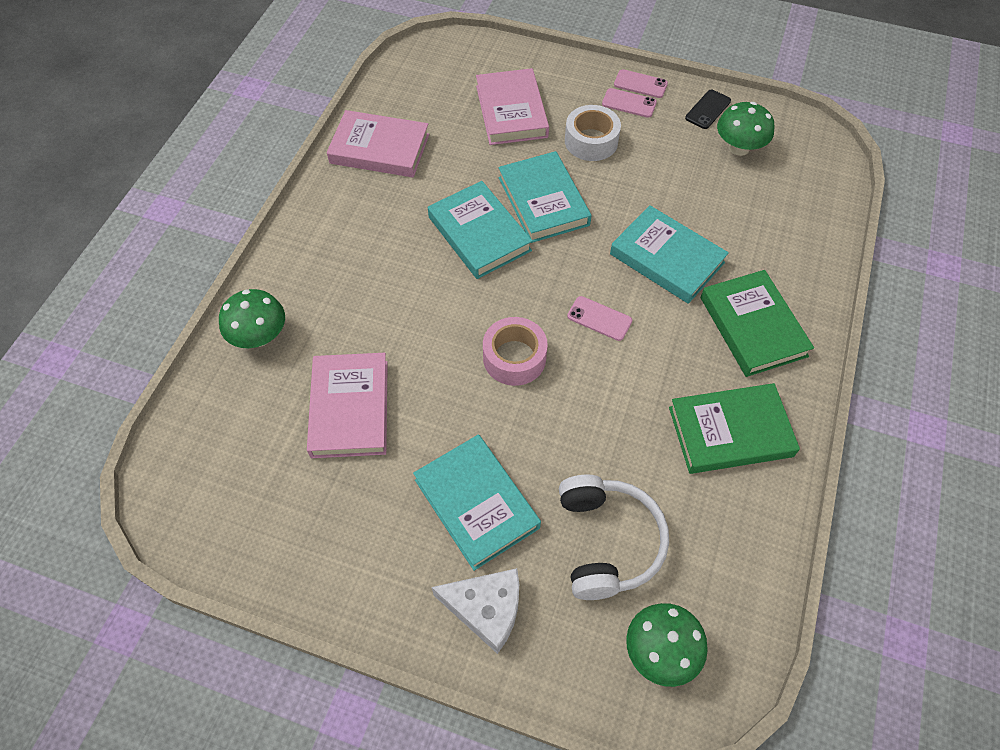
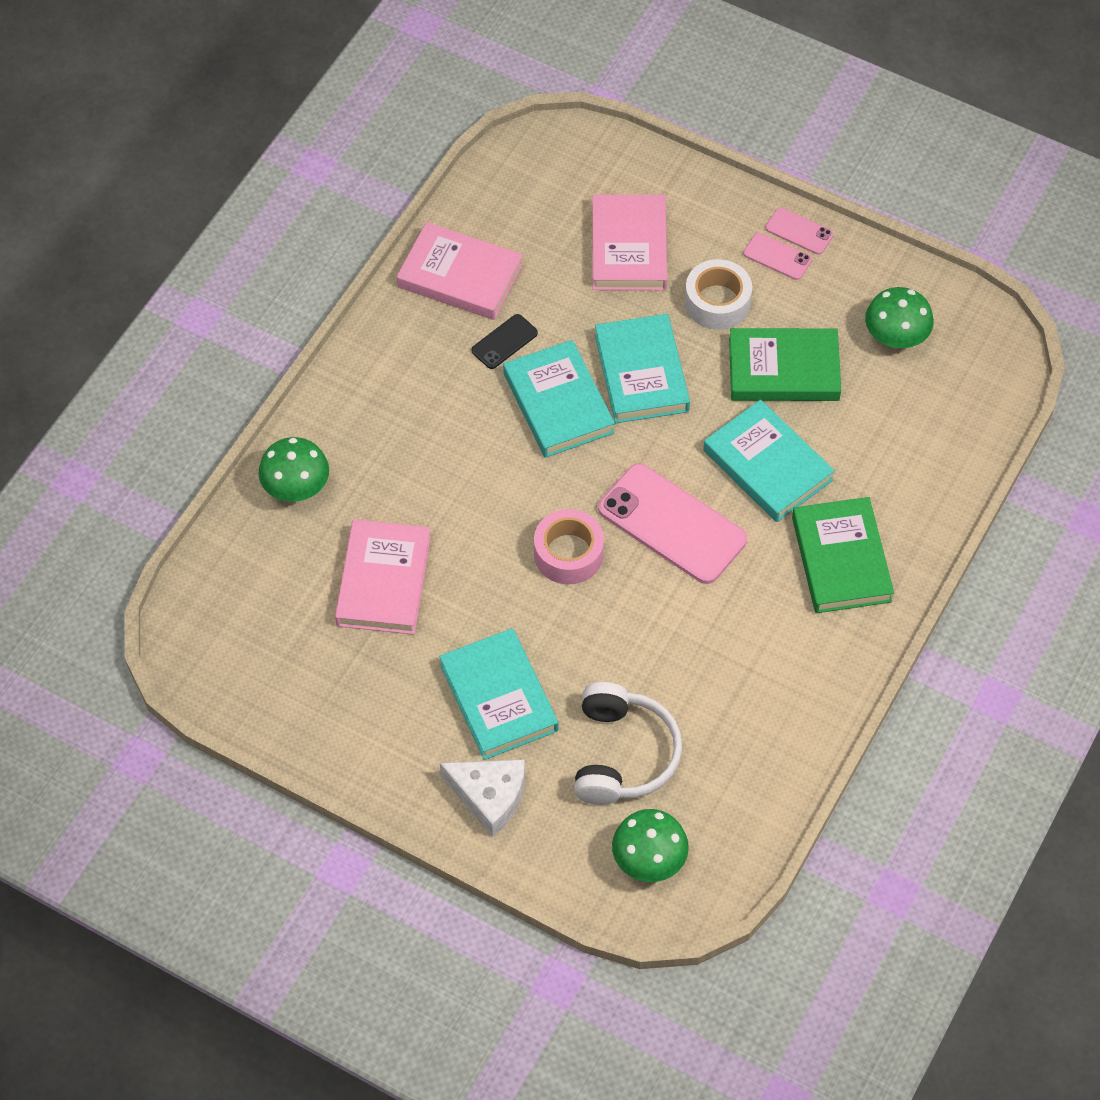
camera: 10 degrees right, 0 degrees up
(599, 318) = (672, 524): pink phone -> pink phone, size x2.10
(707, 109) = (873, 279): black phone -> black phone (504, 342)
(730, 432) = (780, 668): green book -> green book (783, 370)

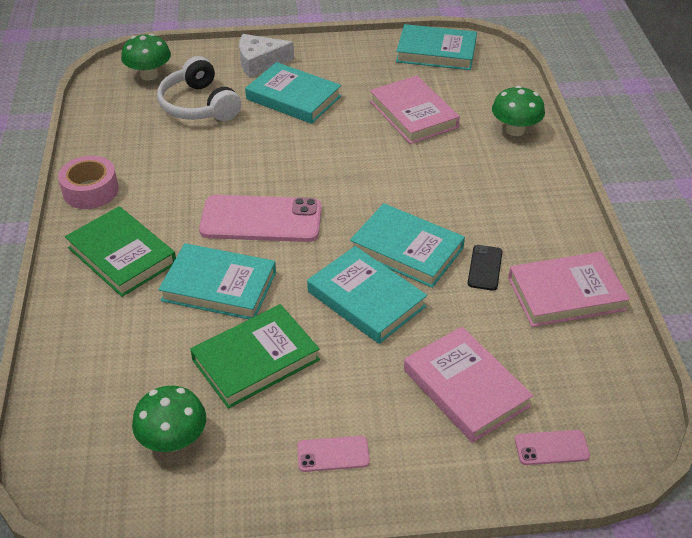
camera: 145 degrees right, 15 degrees down
(250, 676) = (436, 52): none -> turquoise book
(568, 554) = (316, 174): pink tape -> pink tape (90, 191)
(717, 302) = (353, 384): white tape -> none
(799, 231) = (331, 491): pink phone -> pink phone (551, 448)

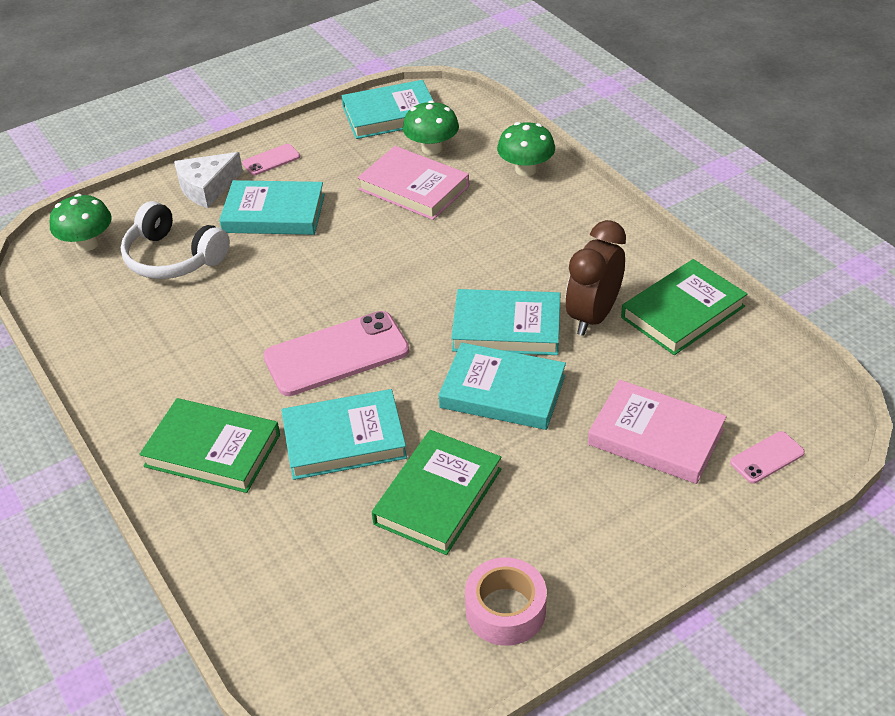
camera: 25 degrees left, 0 degrees up
(90, 191) = (120, 395): pink tape -> pink tape (505, 610)
(173, 440) = (414, 610): green mushroom -> green mushroom (432, 148)
(333, 454) = (579, 552): pink phone -> pink phone (271, 160)
(485, 268) = (593, 316): black phone -> brown clock
(566, 293) = (682, 312): pink book -> green book

